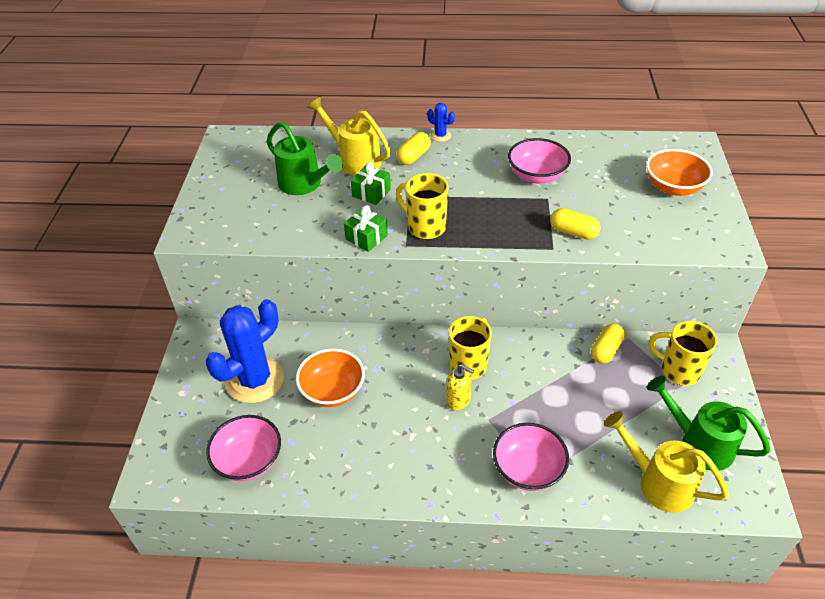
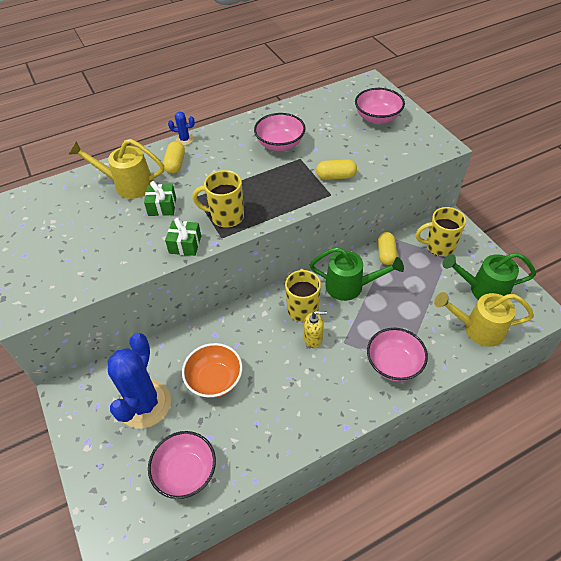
camera: 30 degrees left, 5 degrees up
(304, 184) = (99, 222): green watering can -> green watering can (350, 286)
(673, 187) = (377, 118): orange bowl -> pink bowl

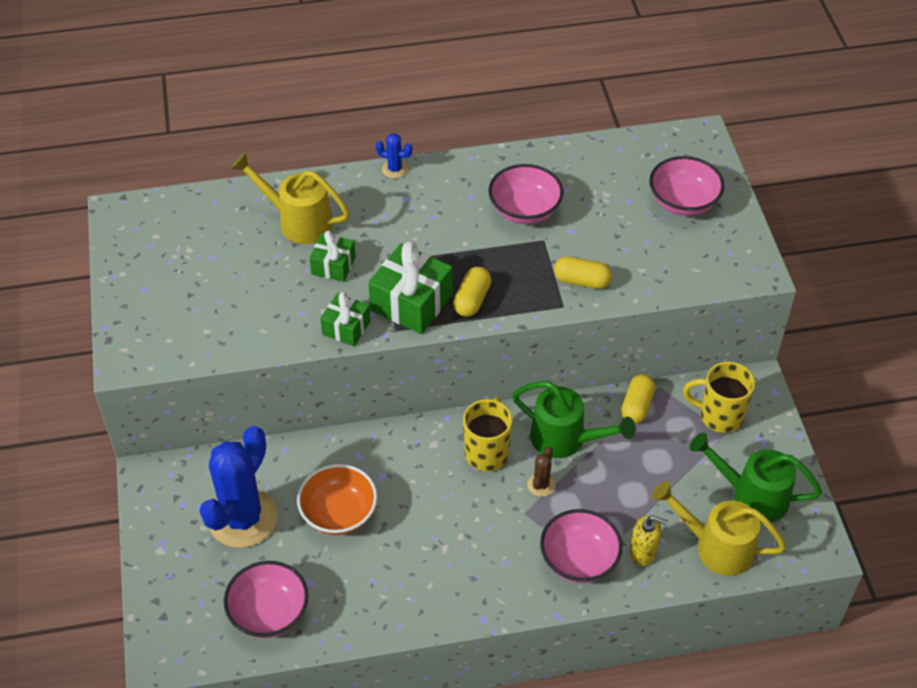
camera: 15 degrees right, 0 degrees up
(175, 164) = (370, 205): yellow capsule -> yellow capsule (472, 300)
(226, 217) = (411, 302): yellow mug -> green gift
(313, 339) = (485, 497): yellow soap dispenser -> yellow soap dispenser (643, 552)
(347, 320) = (541, 485): none -> brown cactus

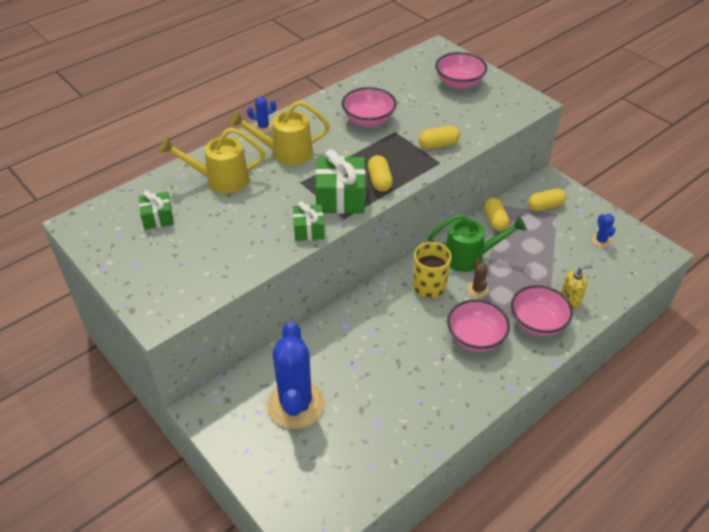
camera: 30 degrees left, 5 degrees down
(269, 613) = (364, 459): pink bowl -> pink bowl (475, 338)
(333, 265) = (268, 196): green gift -> green gift (158, 218)
(339, 513) = (362, 368): orange bowl -> none
(716, 546) = (607, 277): yellow watering can -> yellow watering can (285, 153)
(719, 416) = (545, 206): yellow mug -> yellow capsule
(752, 496) = (601, 240): green watering can -> blue cactus

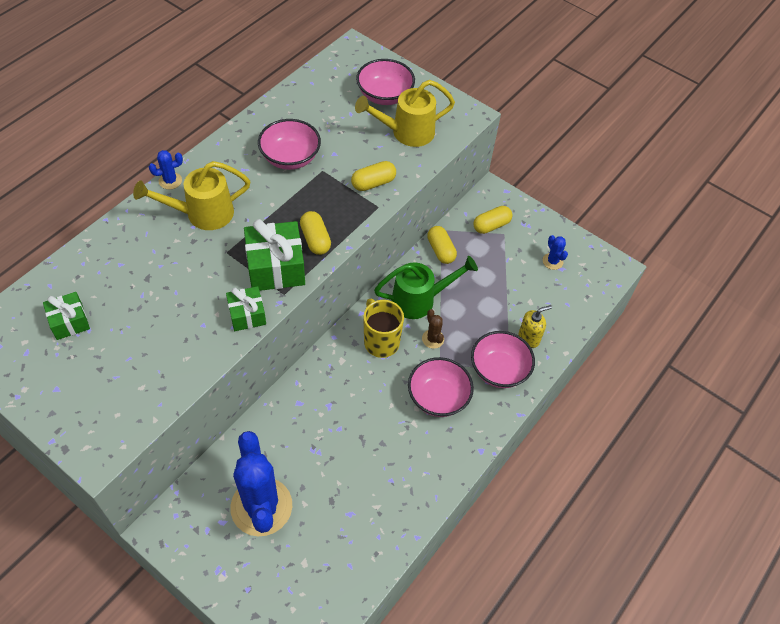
camera: 15 degrees left, 10 degrees up
(221, 180) = (133, 260): yellow watering can -> yellow watering can (406, 132)

